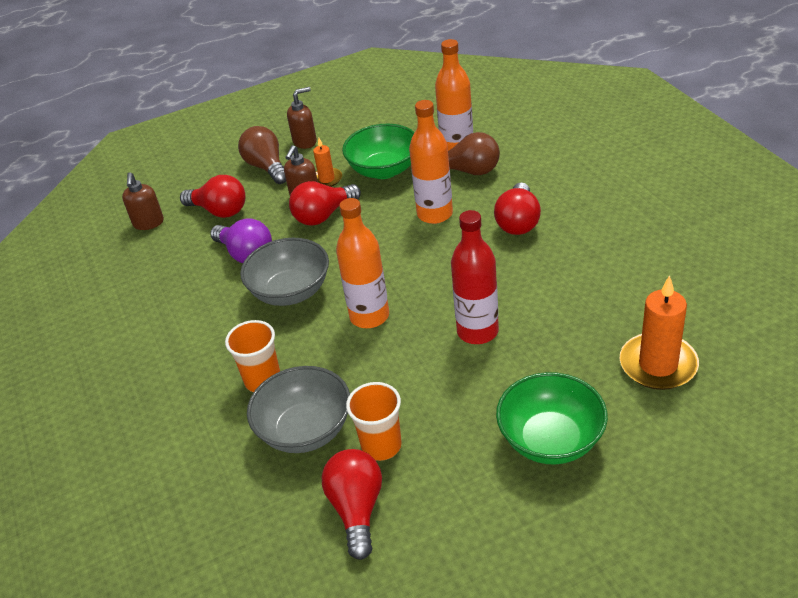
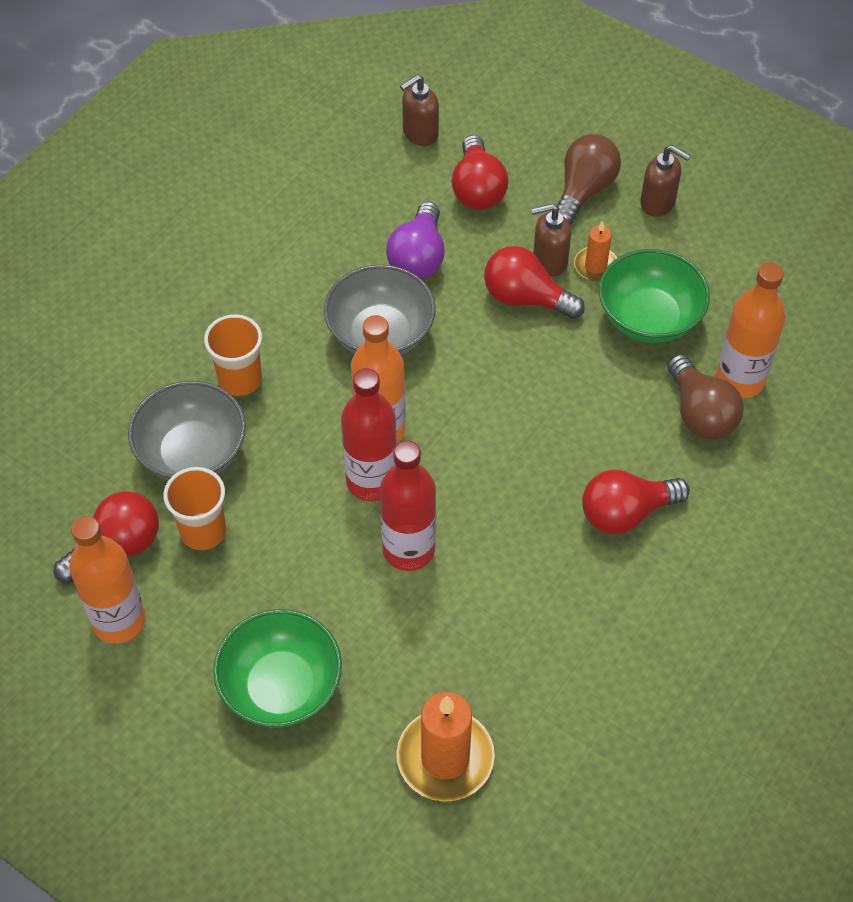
camera: 55 degrees right, 15 degrees up
(408, 333) = (371, 481): none -> red bottle
(435, 214) = (592, 414): orange bottle -> orange bottle (119, 621)

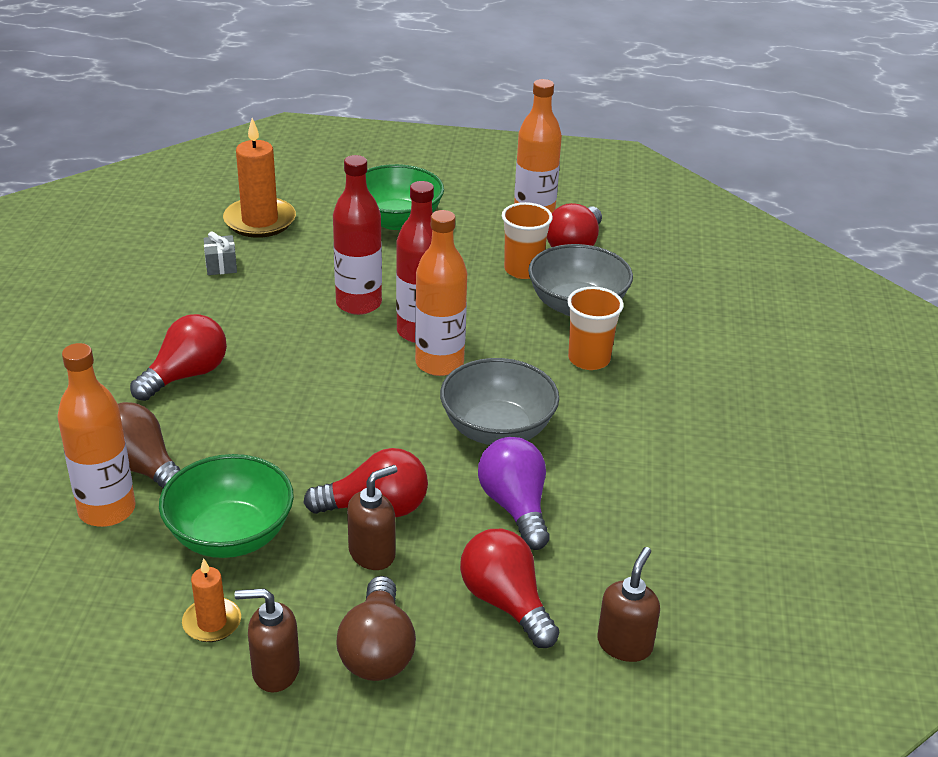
camera: 150 degrees right, 20 degrees down
(527, 682) = (221, 265): none -> grey gift
(596, 266) = (317, 567): orange candle -> orange candle (212, 622)

